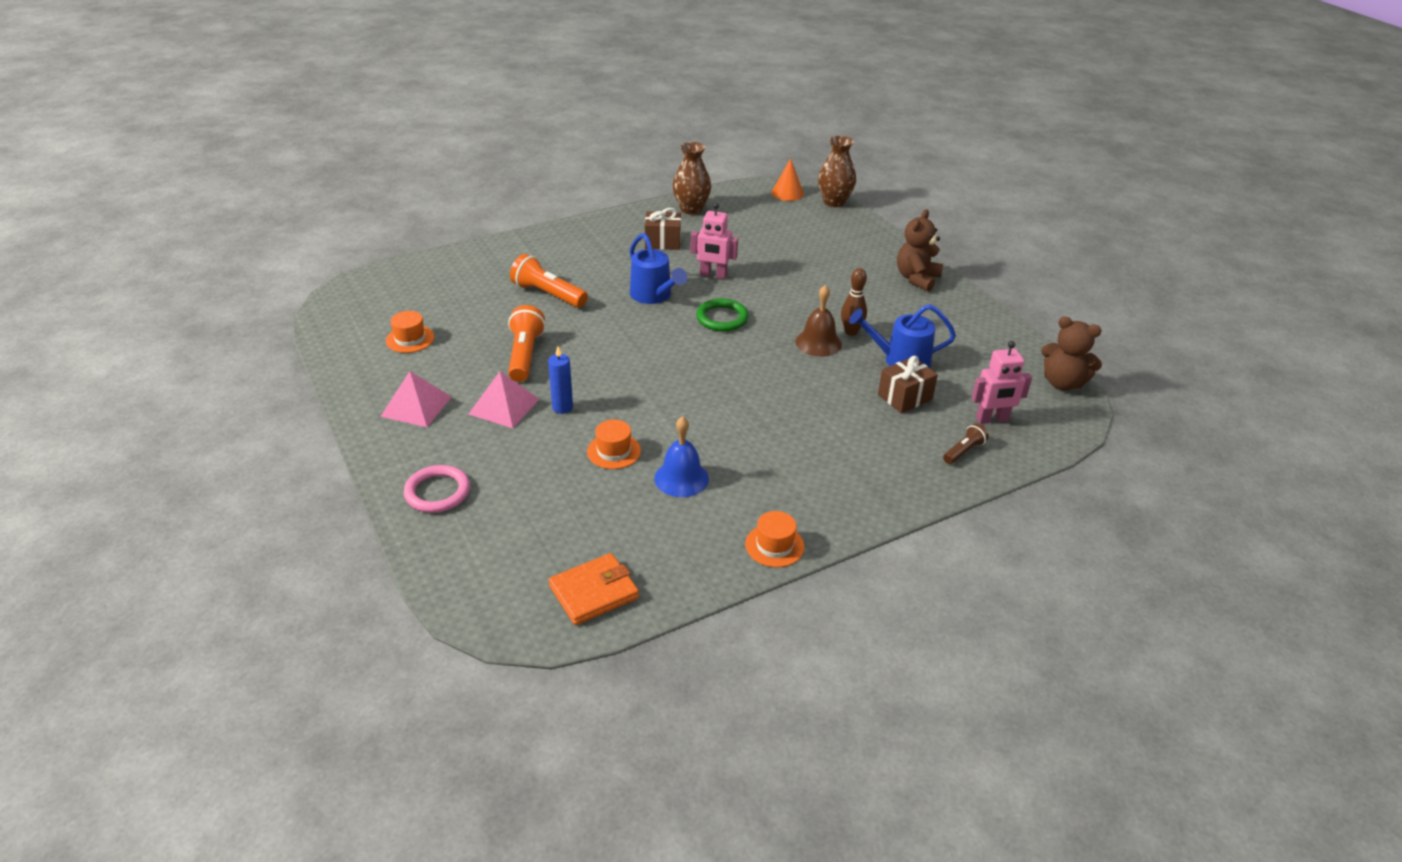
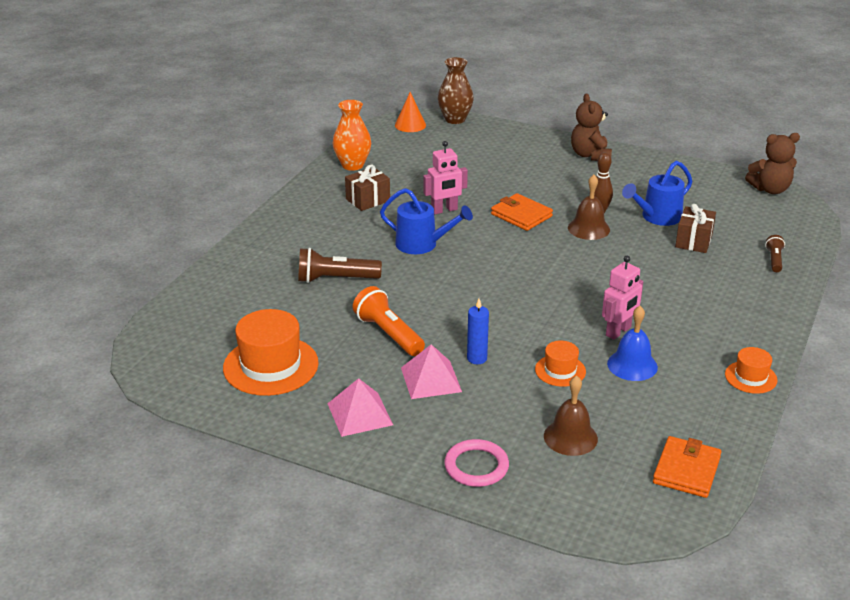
camera: 35 degrees left, 5 degrees down
(410, 339) = (271, 365): orange hat -> orange hat, size x1.88
(541, 510) = (570, 437): none -> brown bell
(548, 294) = (335, 279): orange flashlight -> brown flashlight
(691, 209) = (352, 165): brown vase -> orange vase
(722, 318) = (497, 240): green ring -> none
(773, 306) = (521, 215): none -> orange wallet
(992, 419) = (762, 231): pink robot -> pink robot (618, 332)

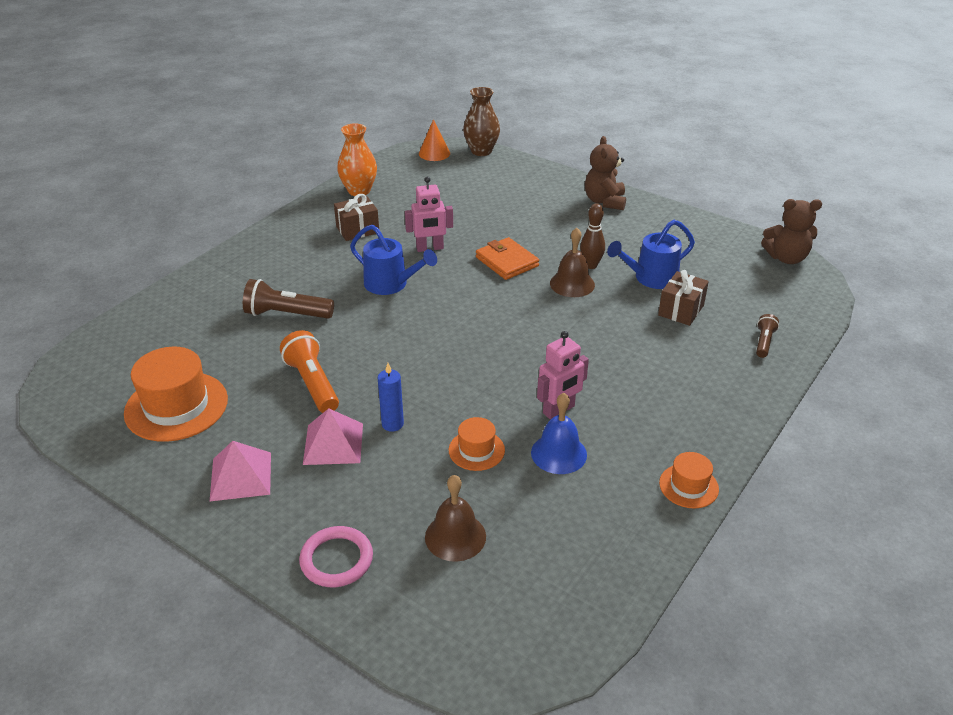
camera: 10 degrees right, 5 degrees up
(686, 470) = (571, 599): orange wallet -> none

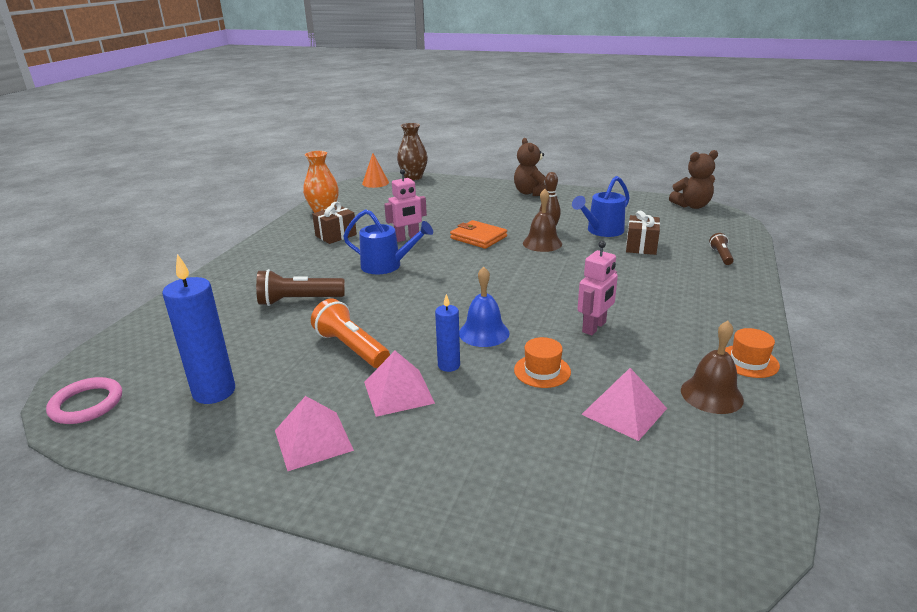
camera: 15 degrees left, 10 degrees down
(176, 406) = (214, 392): orange hat -> blue candle
(336, 559) = (460, 496): pink ring -> pink ring (86, 404)
(455, 536) = (570, 447): brown bell -> brown bell (711, 394)
(527, 512) = (624, 411): none -> pink pyramid
(558, 453) = (618, 359): blue bell -> blue bell (484, 333)

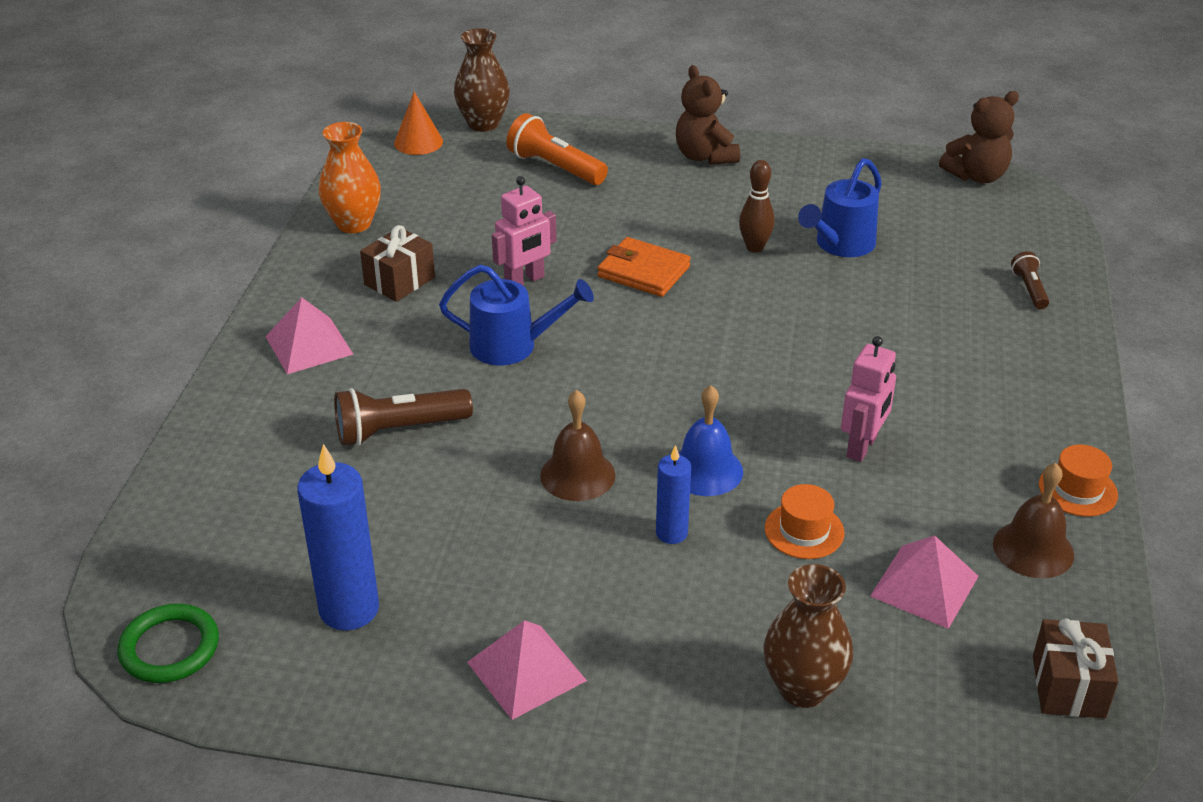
camera: 10 degrees left, 10 degrees up
(86, 404) = (170, 648): pink ring -> green ring
(351, 348) = (518, 514): orange flashlight -> orange flashlight (555, 167)
(398, 392) = (615, 585): pink pyramid -> pink pyramid (309, 345)
(514, 471) = (803, 688): none -> brown vase
(542, 243) = (750, 279): brown bell -> brown bell (577, 475)
(641, 246) = (907, 276): brown gift -> brown gift (1068, 687)

